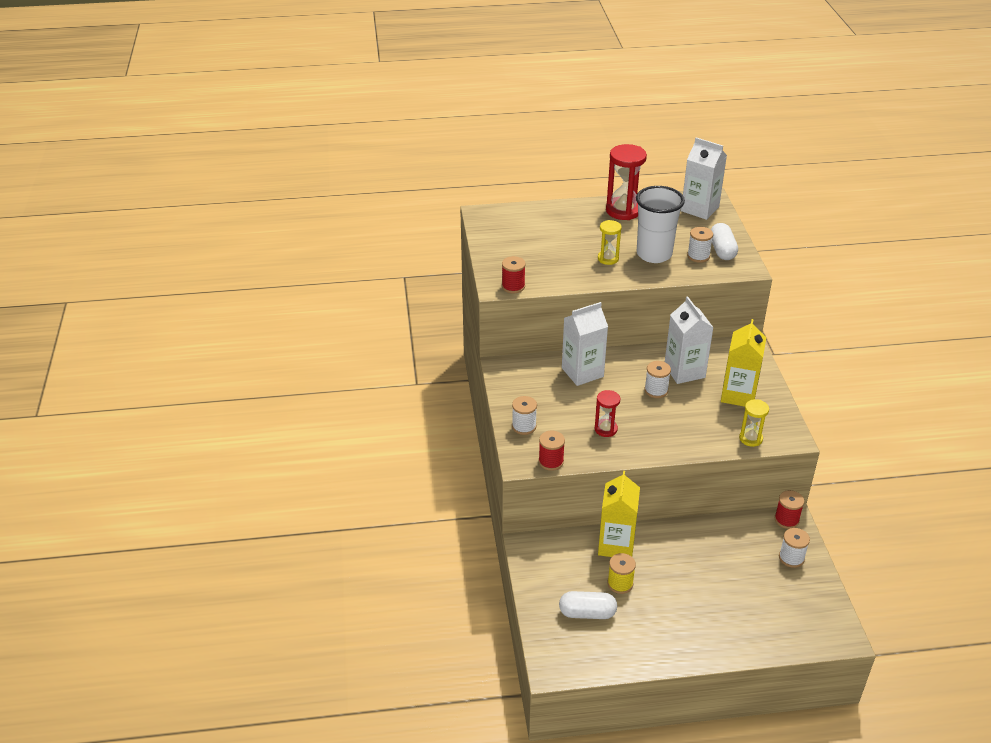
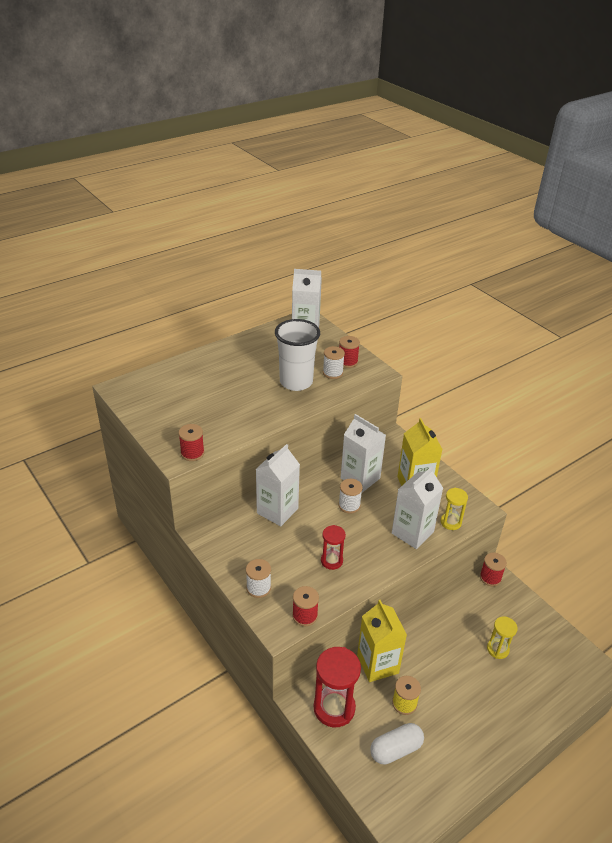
camera: 30 degrees left, 0 degrees up
(608, 259) = (260, 398): yellow hourglass -> yellow hourglass (497, 649)
(623, 210) = (244, 349): red hourglass -> red hourglass (334, 708)
(703, 434) = (412, 532): none -> white carton
(722, 250) = (347, 362): white capsule -> red spool
(791, 558) = (516, 612): white spool -> none

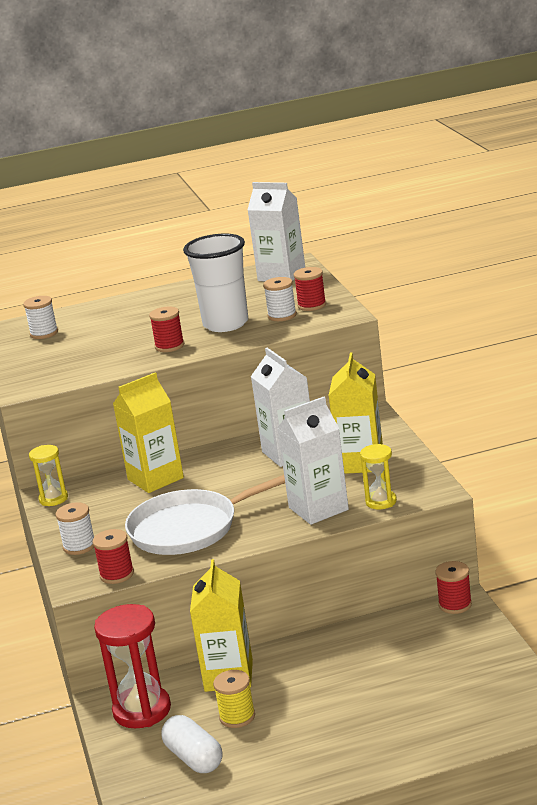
camera: 25 degrees right, 15 degrees down
(192, 453) = (44, 385): red spool -> red spool (169, 346)
(277, 511) = (155, 479): white carton -> yellow carton
(331, 561) = (189, 528): red hourglass -> white pan
(349, 505) = (253, 478): white spool -> white spool (44, 333)
(396, 749) = (194, 758): white capsule -> white capsule turned 60 degrees clockwise
(497, 649) = (409, 678): yellow hourglass -> yellow hourglass (53, 499)

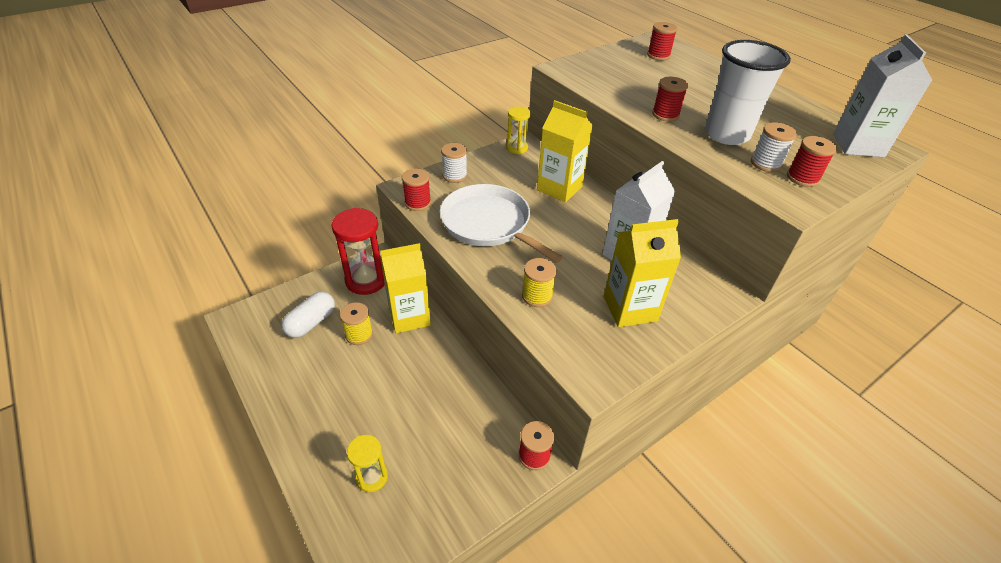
camera: 65 degrees right, 20 degrees up
(44, 333) = (658, 55): white spool -> red spool
(318, 509) = (537, 296): white carton -> yellow spool
(381, 502) = (561, 339): yellow hourglass -> yellow hourglass (372, 477)

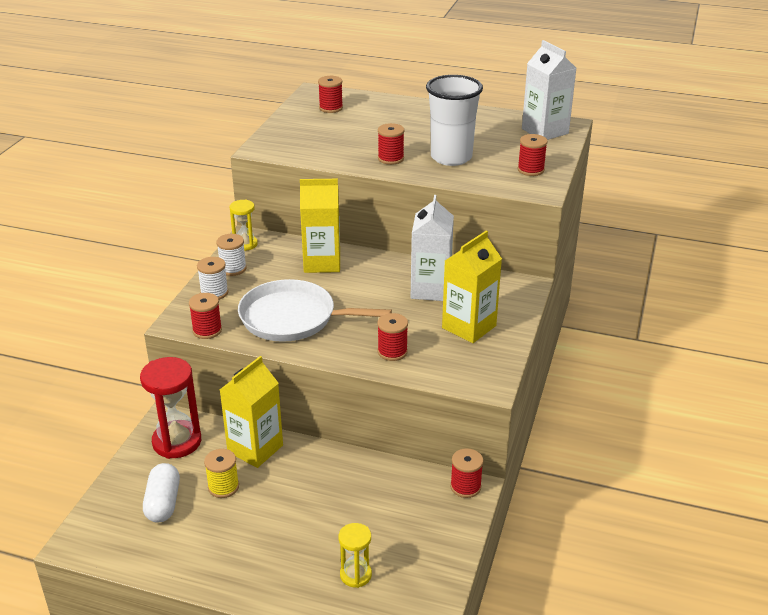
camera: 35 degrees left, 10 degrees down
(537, 296) = (392, 352): yellow spool -> red spool
(765, 163) = (498, 169): white spool -> white spool (233, 268)

